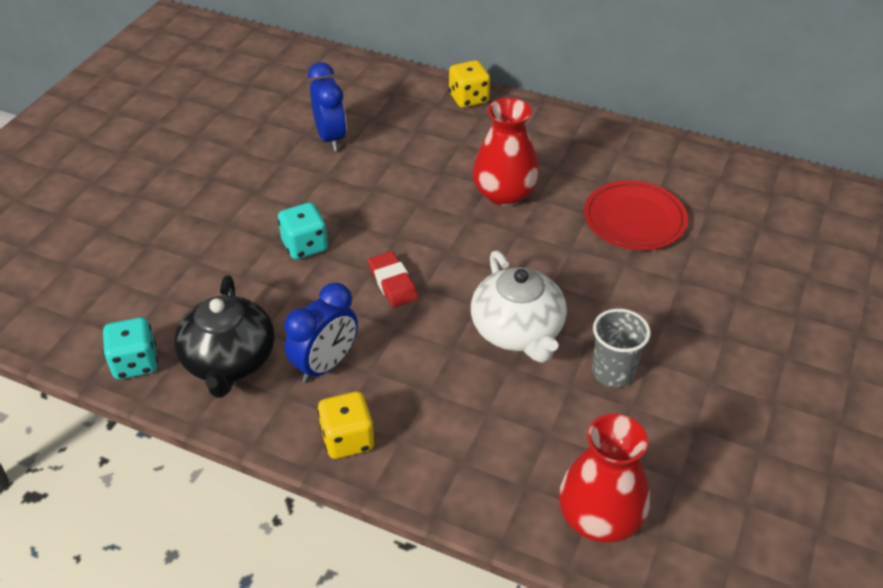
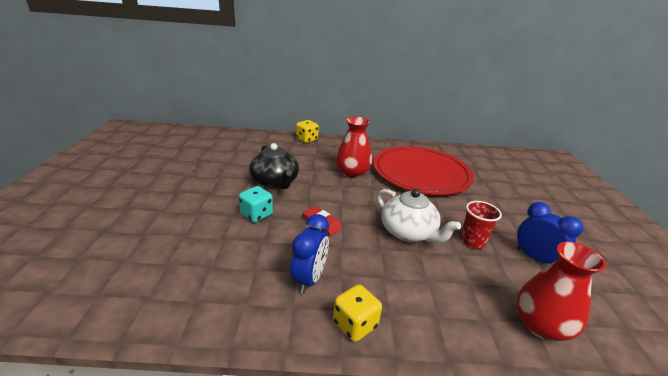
camera: 25 degrees left, 15 degrees down
(135, 363) = (160, 315): turquoise dice -> none
(229, 360) = (238, 294): black teapot -> black teapot (275, 182)
(331, 138) = (243, 163): blue clock -> blue clock (535, 258)
(613, 372) = (472, 241): grey cup -> red cup
(634, 219) = (421, 173): red plate -> red plate, size x1.84

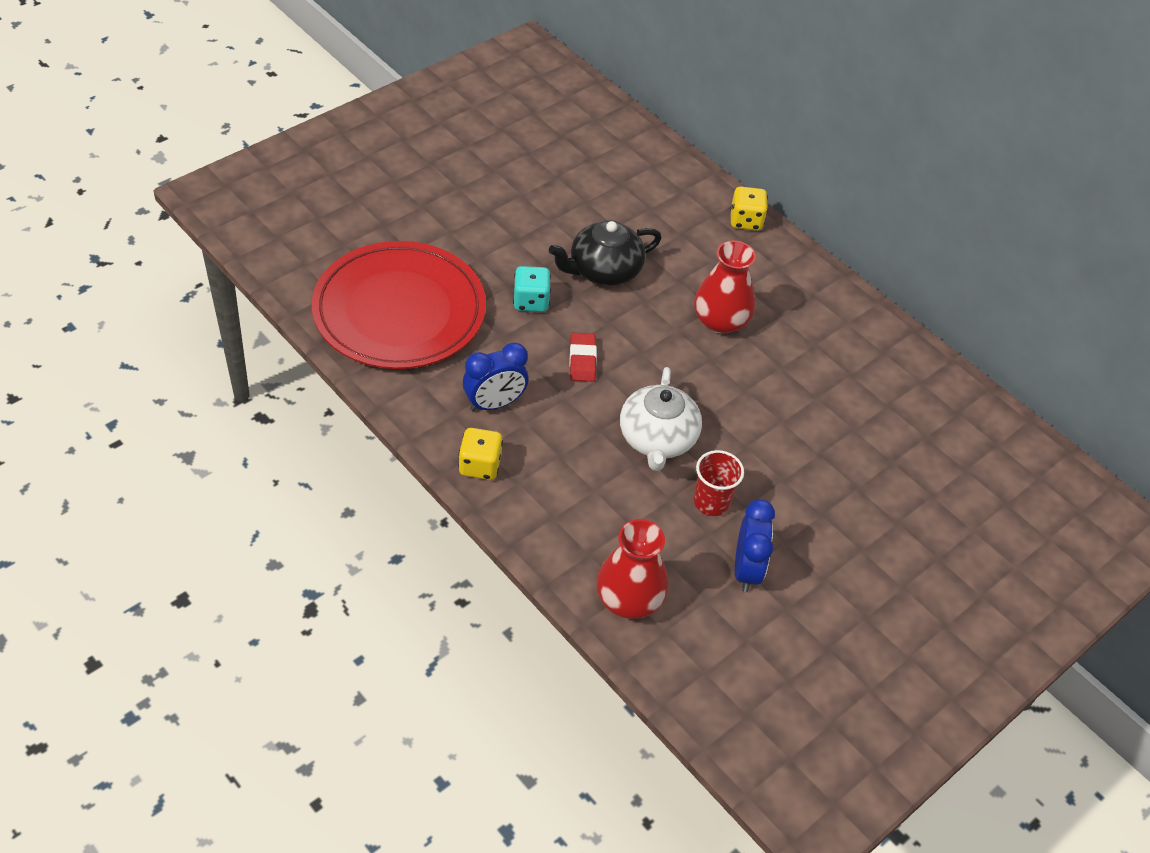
camera: 45 degrees right, 20 degrees up
(275, 182) = (603, 270): black teapot -> black teapot turned 45 degrees clockwise
(421, 173) = (817, 387): red plate -> red plate (399, 310)

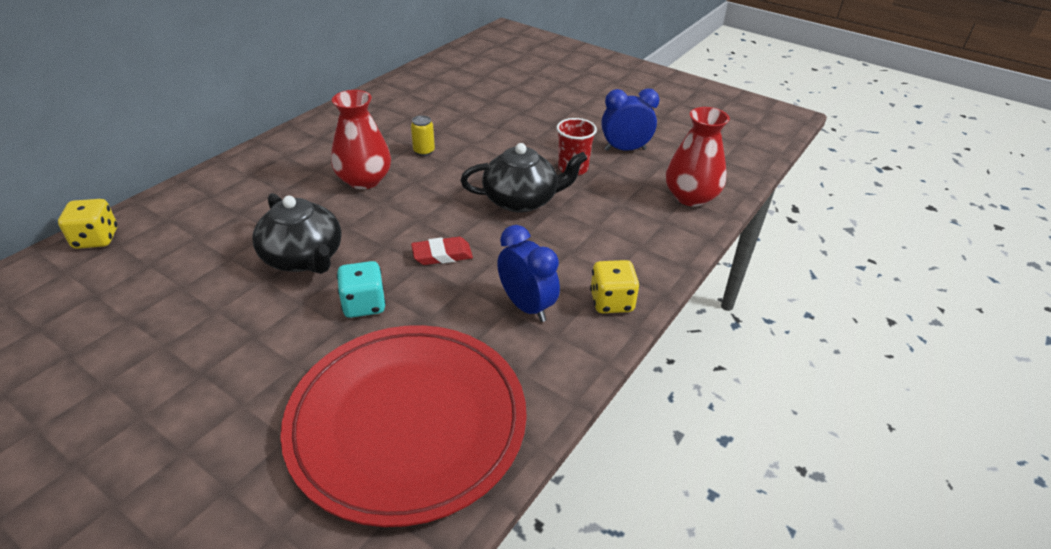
camera: 100 degrees left, 10 degrees down
(657, 439) = (522, 200): white teapot -> black teapot
(745, 221) = (218, 177): yellow dice -> yellow dice (96, 239)
(771, 375) = (424, 151): none -> yellow can

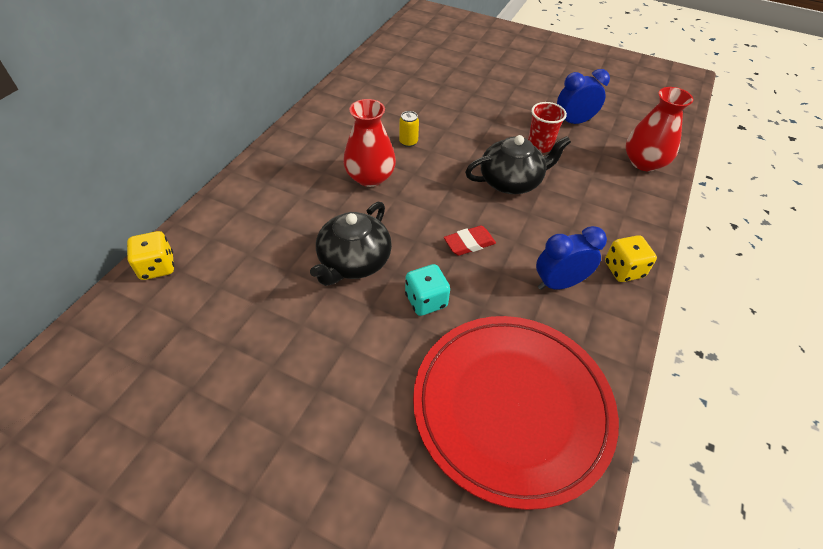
camera: 10 degrees left, 10 degrees up
(304, 258) = (353, 262): black teapot -> black teapot turned 75 degrees clockwise
(527, 306) = (559, 283): blue clock -> blue clock turned 60 degrees counterclockwise

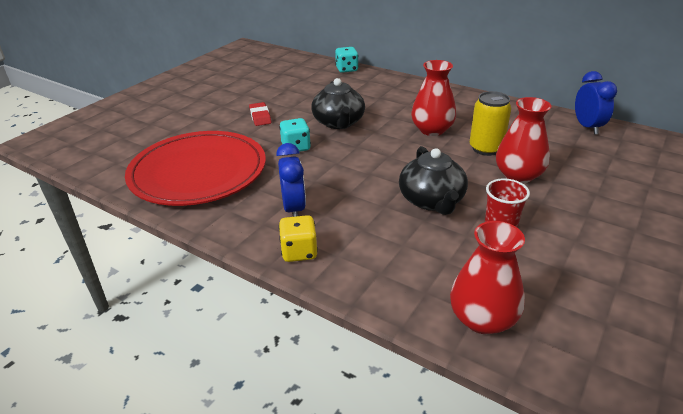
camera: 100 degrees right, 15 degrees down
(157, 267) = (346, 69): yellow dice -> turquoise dice
(353, 262) = (339, 123): black teapot -> black teapot turned 135 degrees counterclockwise
(408, 142) = (486, 148): yellow can -> yellow can, size x1.83
(455, 128) = (518, 175): none -> red vase
(469, 243) = (349, 169): red eraser -> red eraser (260, 117)
(573, 122) = (562, 268): blue clock -> blue clock (587, 127)

